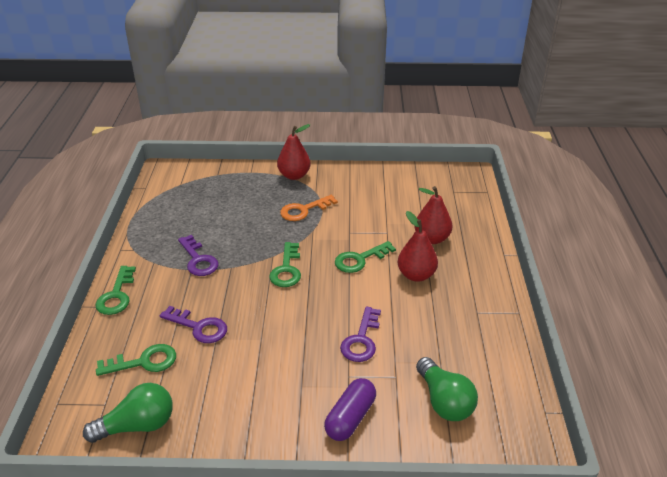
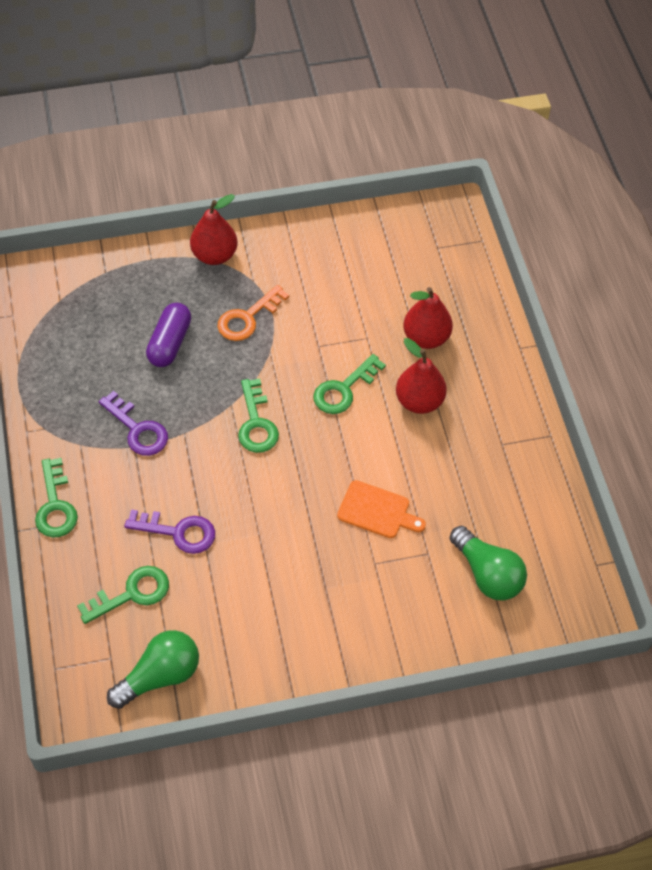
camera: 15 degrees left, 20 degrees up
(350, 418) = (391, 616): purple capsule -> purple capsule (170, 343)
(361, 340) = (377, 511): purple key -> orange cutting board

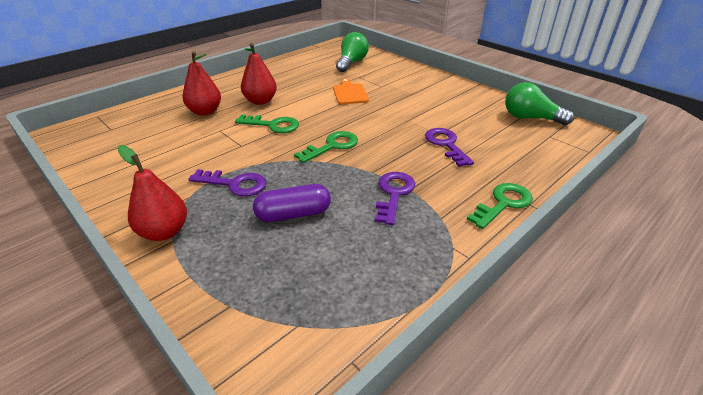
camera: 120 degrees left, 20 degrees down
(132, 593) = (506, 144): green key -> none
(248, 318) = (234, 184): orange key -> purple key

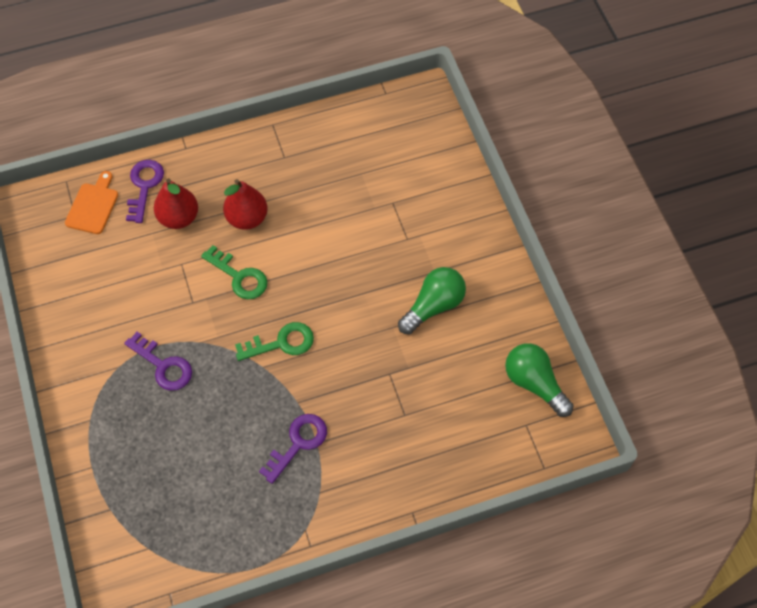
camera: 25 degrees right, 25 degrees up
(164, 232) = (86, 406): red pear -> none
(293, 214) = (197, 431): purple capsule -> none
(350, 93) = (359, 241): orange cutting board -> orange cutting board (93, 206)
(351, 63) = (404, 162): green light bulb -> green light bulb (433, 306)
(446, 144) = (400, 390): purple key -> purple key (144, 186)
(503, 203) = (388, 501): green key -> none

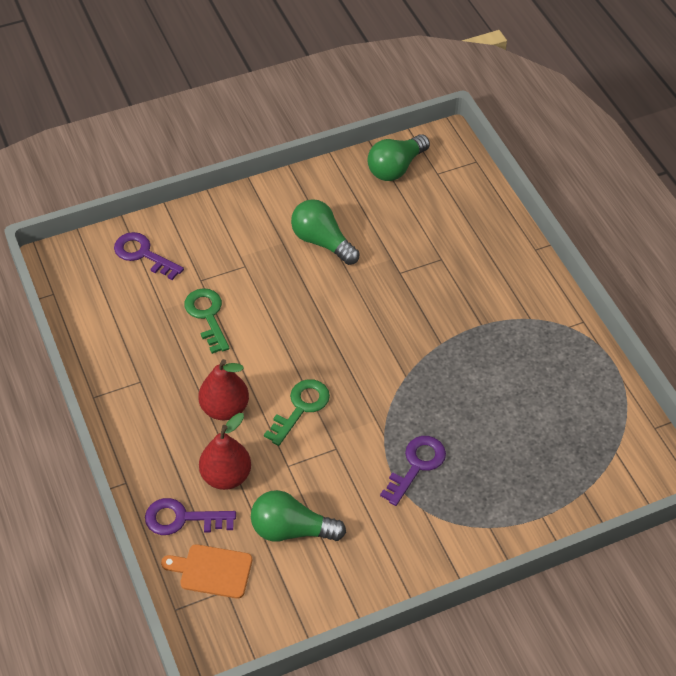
camera: 95 degrees left, 10 degrees down
(118, 263) = (291, 530): none -> green light bulb
(281, 343) = (377, 362): green key -> green key (207, 316)
(298, 443) = (484, 339): purple key -> purple key (143, 254)

